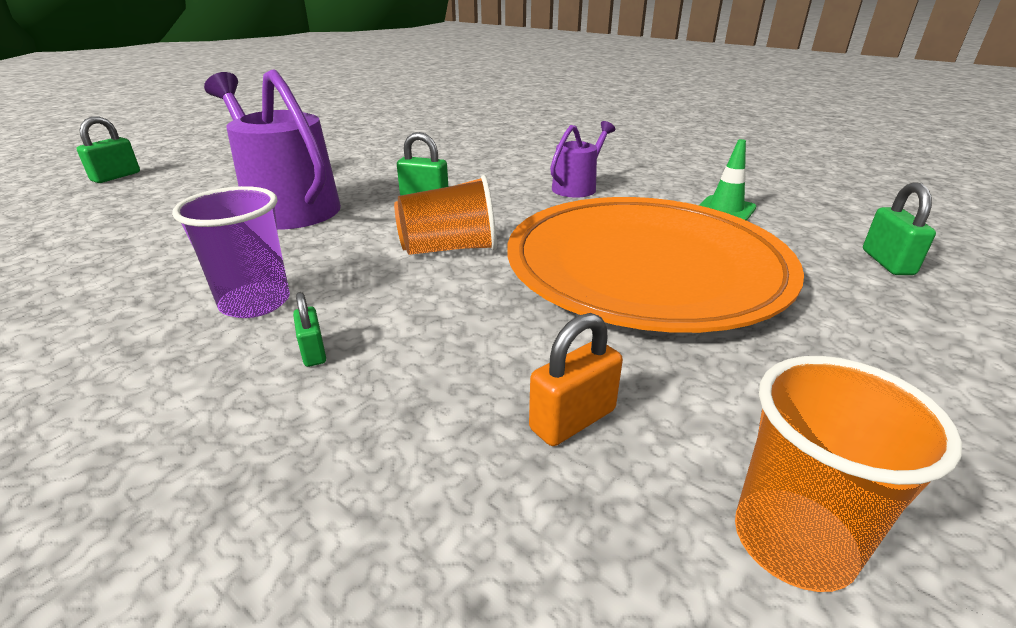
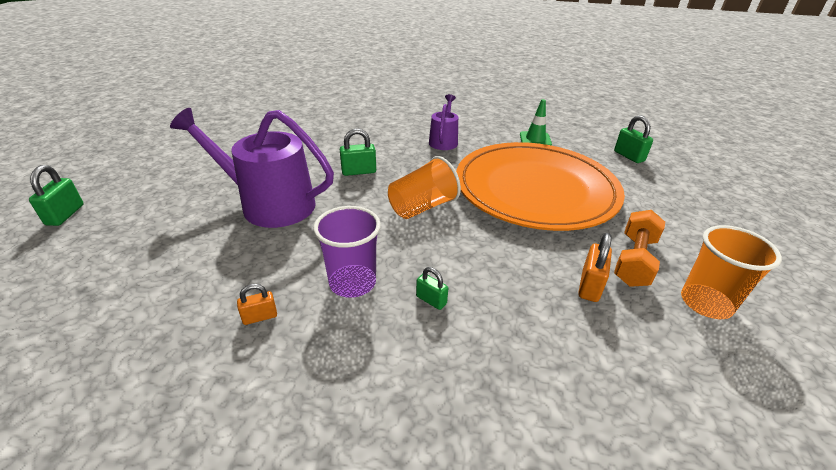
camera: 30 degrees left, 5 degrees up
(121, 304) = (260, 317): none -> orange padlock
(710, 412) = (634, 260): none -> orange dumbbell

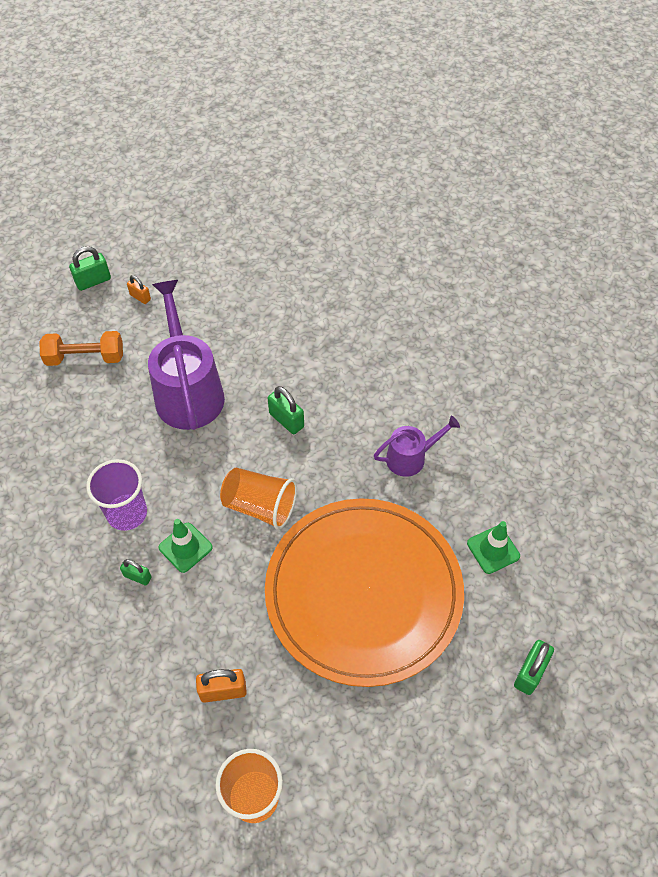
camera: 60 degrees right, 20 degrees up
(260, 317) = (63, 480): orange padlock -> orange padlock (140, 297)
(425, 258) = (185, 547): none -> green traffic cone
(431, 300) = (137, 577): green padlock -> green padlock turned 75 degrees counterclockwise
(634, 260) = (286, 722): orange dumbbell -> orange dumbbell (85, 358)

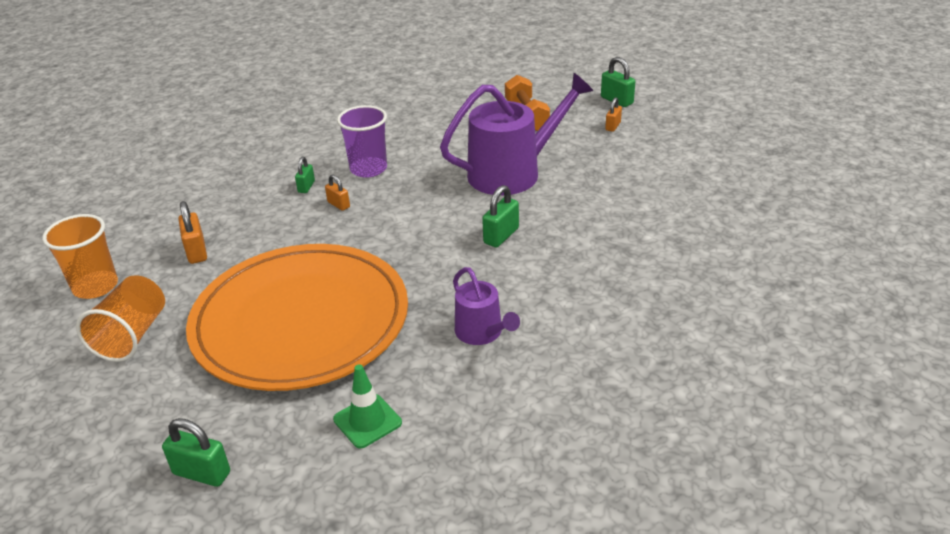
camera: 80 degrees right, 20 degrees down
(185, 547) = (338, 205): green traffic cone -> orange padlock
(260, 506) = (391, 238): orange cup -> orange cup (132, 335)

